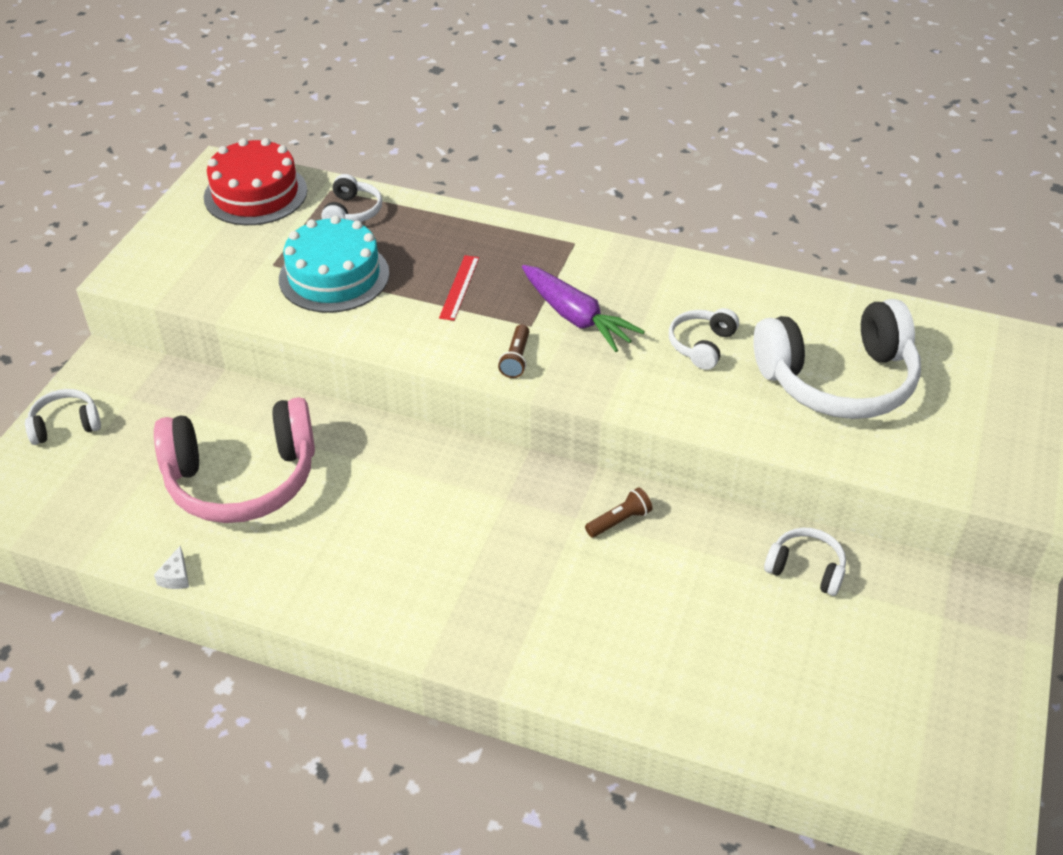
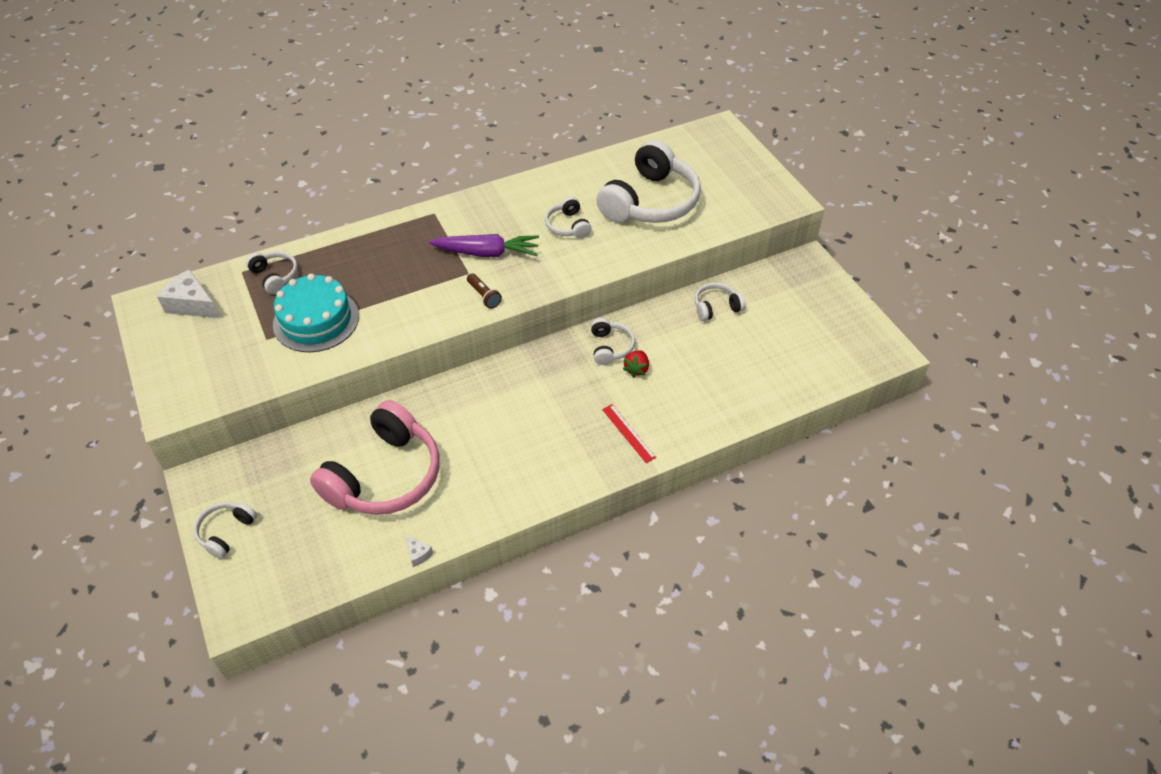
camera: 45 degrees left, 5 degrees up
(255, 194) = (192, 304): red cake -> white cheese
(459, 287) = (401, 278): red ruler -> red ruler (628, 433)
(618, 567) = (636, 369): none -> red strawberry
(619, 521) = (610, 347): brown flashlight -> white headphones

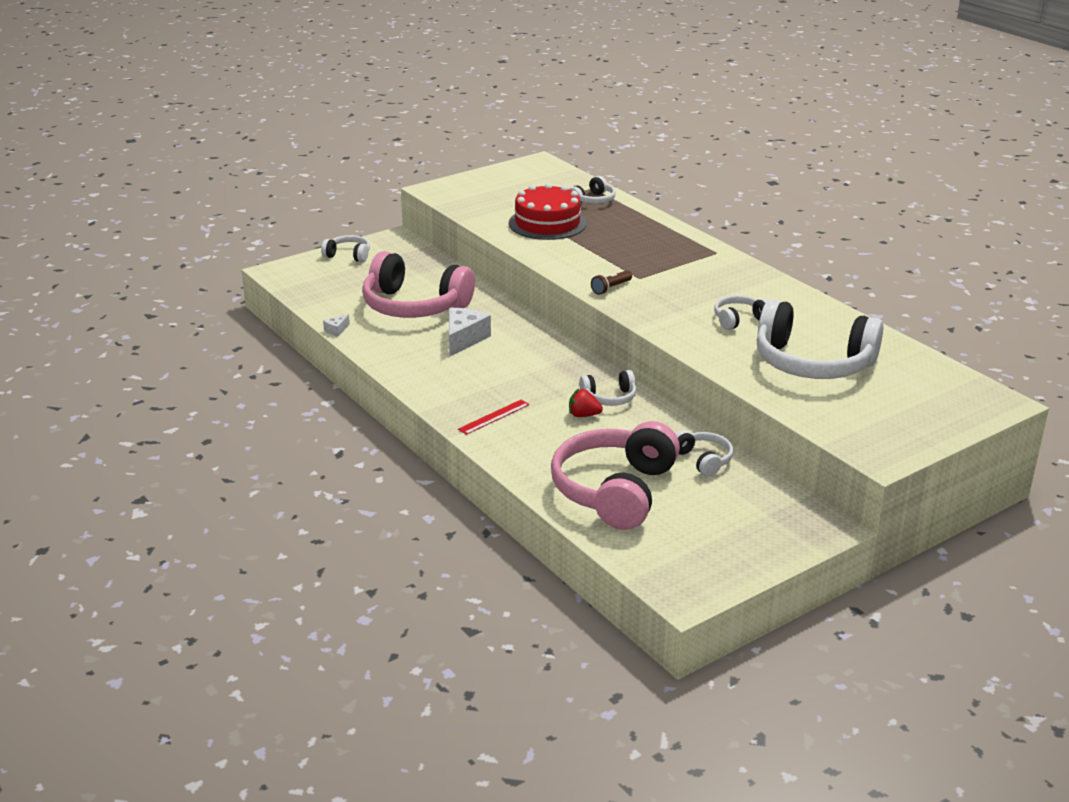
camera: 80 degrees right, 20 degrees down
(192, 304) = (545, 177): white cheese -> white cheese (464, 339)
(316, 320) = (547, 223): turquoise cake -> red cake
(487, 253) = (673, 283): purple carrot -> none
(755, 368) = (615, 491): none -> pink headphones

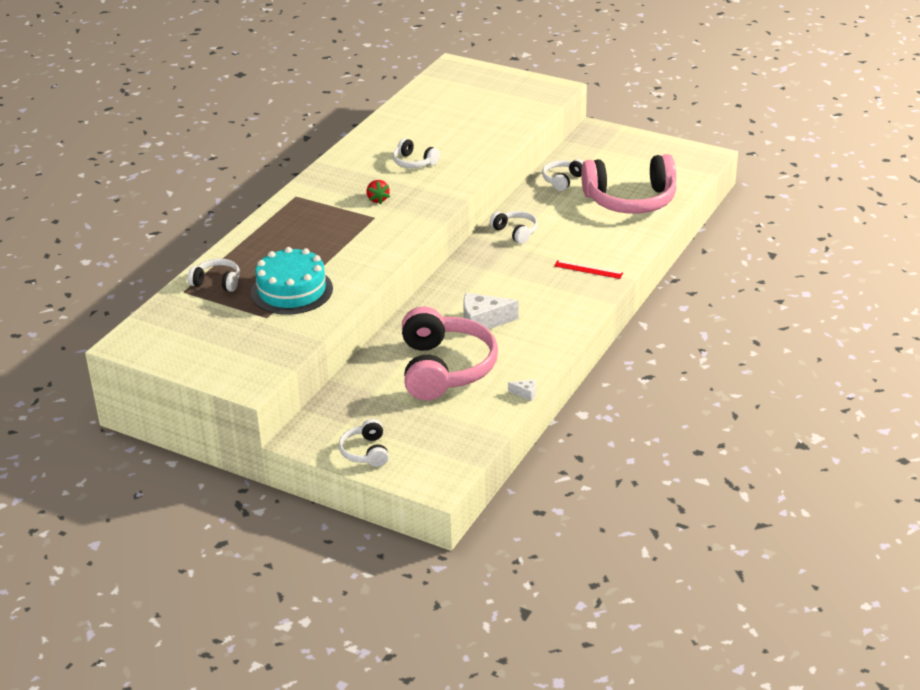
camera: 115 degrees left, 5 degrees up
(547, 223) = (292, 291): red cake -> turquoise cake
(583, 415) = (550, 235): red strawberry -> red strawberry (377, 199)
(611, 288) = (405, 224): brown flashlight -> none
(812, 363) = (457, 126): white headphones -> none

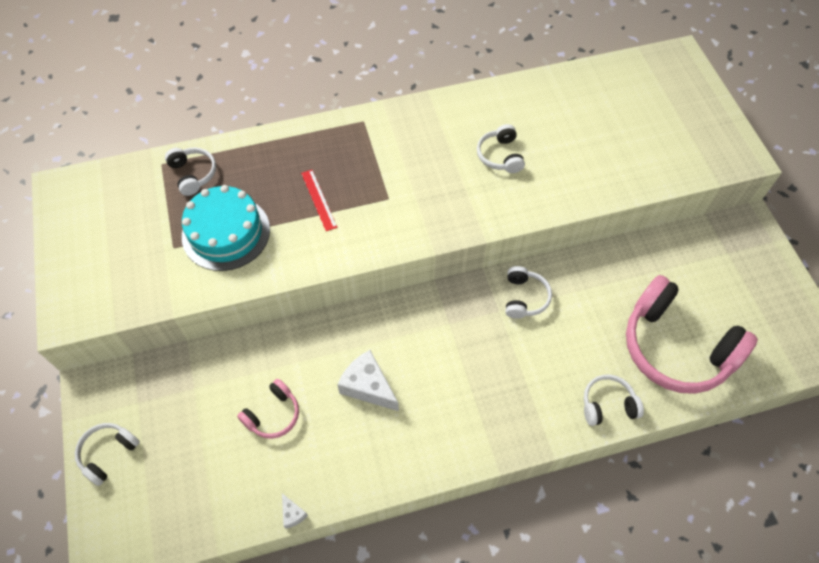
camera: 45 degrees right, 25 degrees up
(377, 199) = (417, 178): red strawberry -> none
(444, 369) = (273, 414): pink headphones -> pink headphones, size x0.47
(563, 180) = (643, 266): white headphones -> white headphones (607, 404)
(588, 269) = (529, 405): red ruler -> red ruler (319, 199)

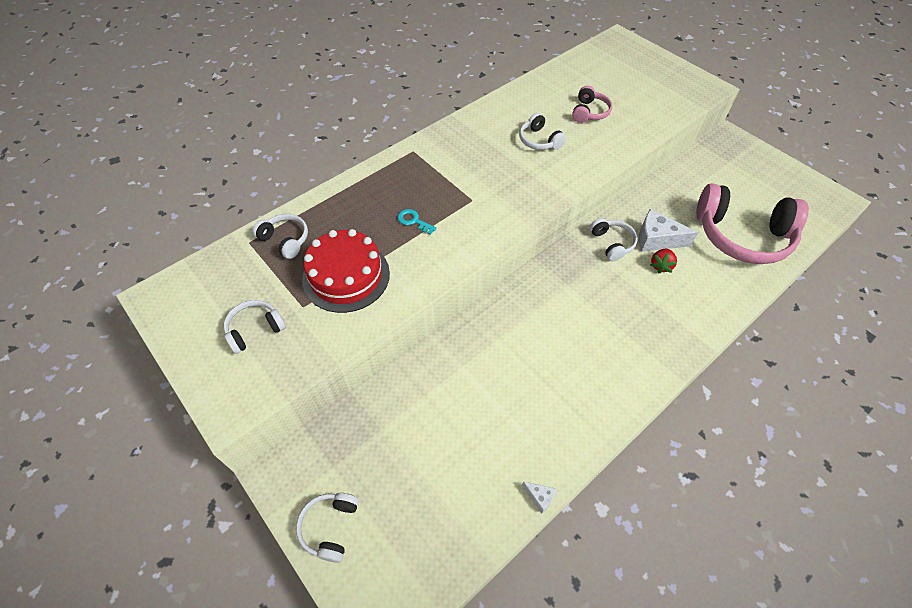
camera: 25 degrees left, 5 degrees down
(226, 233) = (346, 276): turquoise cake -> red cake
(273, 414) = (468, 419): pink headphones -> pink headphones (589, 112)
(319, 199) = (413, 221): red ruler -> turquoise key
(368, 386) = (535, 360): white cheese -> white cheese (656, 239)
(560, 343) = (661, 266): none -> red strawberry
(607, 404) = (725, 295): white headphones -> white headphones (255, 330)

